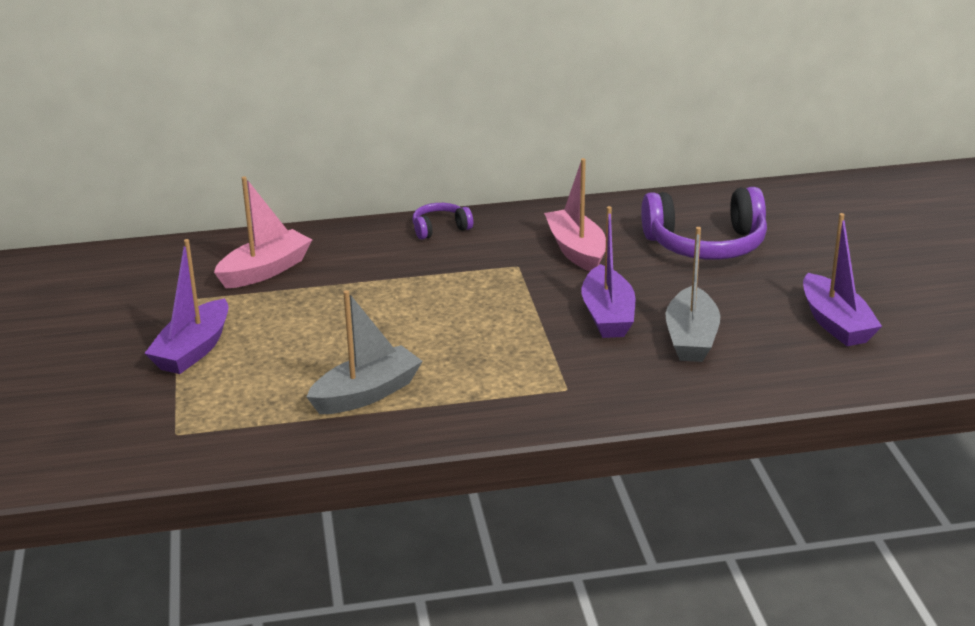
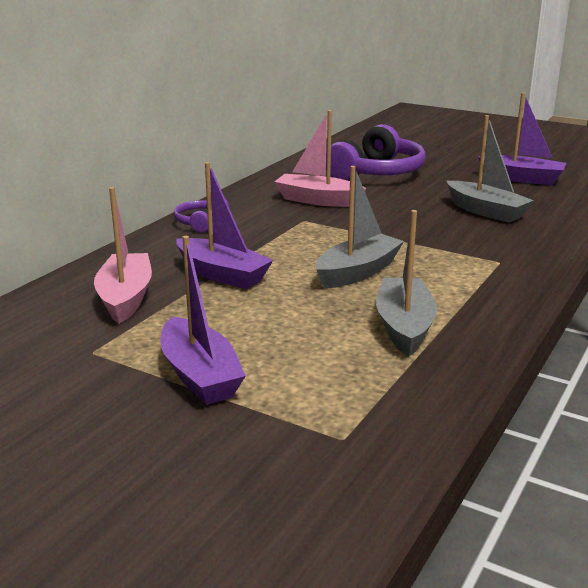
camera: 50 degrees left, 5 degrees down
(441, 335) = (357, 272): none -> grey boat
(607, 315) = (419, 220): purple boat -> purple boat (222, 275)

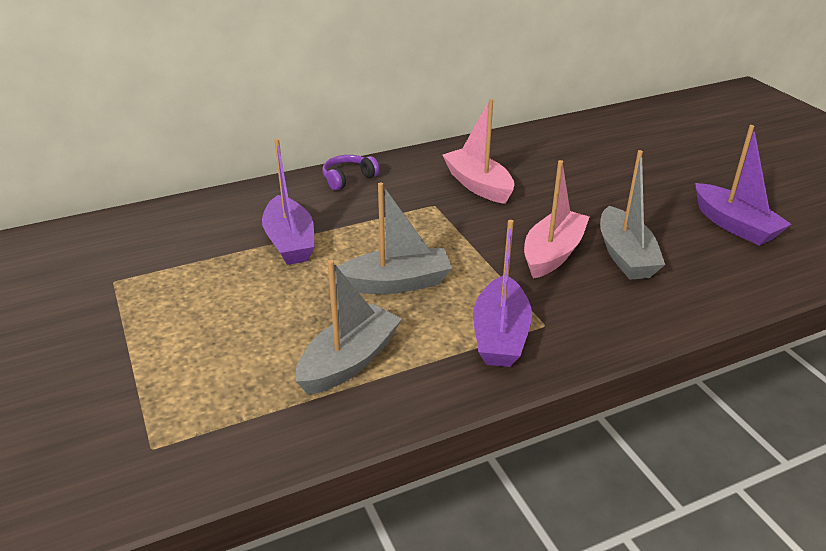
camera: 35 degrees right, 10 degrees up
(126, 298) = (196, 238): pink boat -> pink boat (553, 253)
(199, 375) = (145, 336): purple boat -> purple boat (500, 335)
(377, 173) = (583, 168): purple headphones -> none

